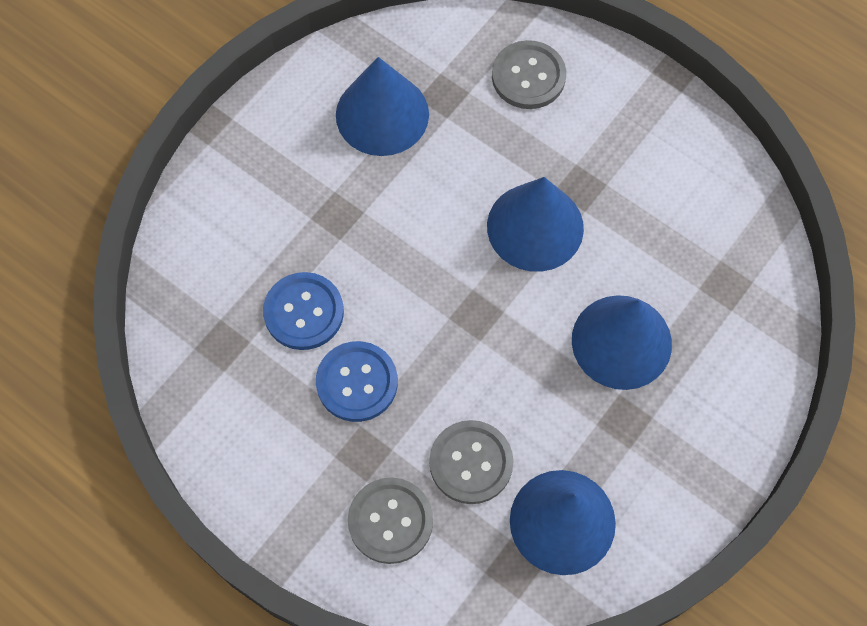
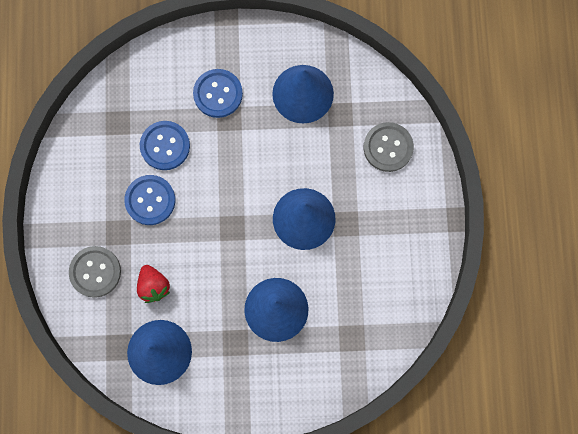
camera: 50 degrees right, 10 degrees up
(295, 204) = (218, 94): none -> blue button
(471, 463) = (153, 286): grey button -> red strawberry

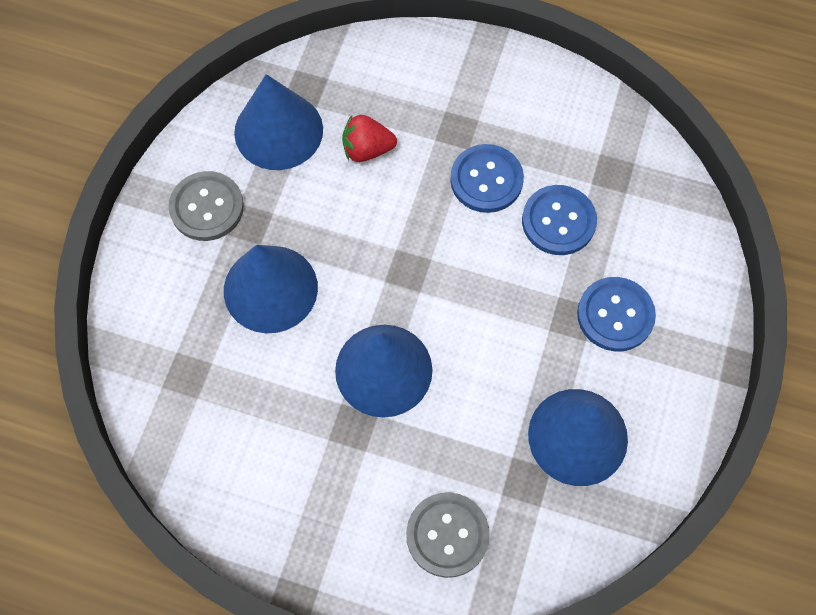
camera: 110 degrees right, 10 degrees down
(95, 272) = (414, 89): grey button -> grey button (207, 207)

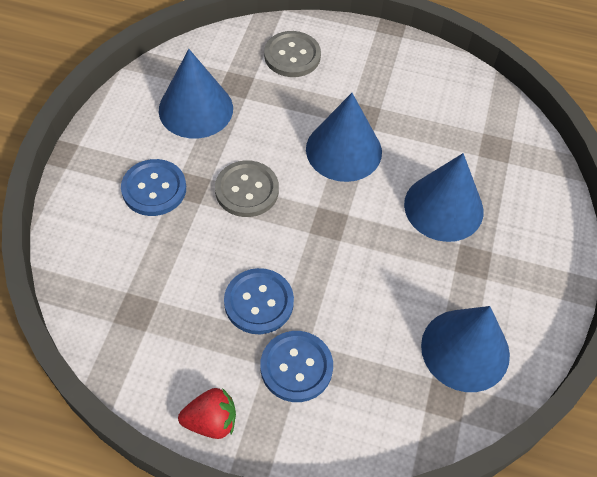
camera: 175 degrees right, 10 degrees down
(207, 207) = (515, 274): grey button -> grey button (247, 190)
(367, 149) = (375, 331): red strawberry -> red strawberry (211, 421)
(558, 221) = (193, 264): blue button -> blue button (296, 367)

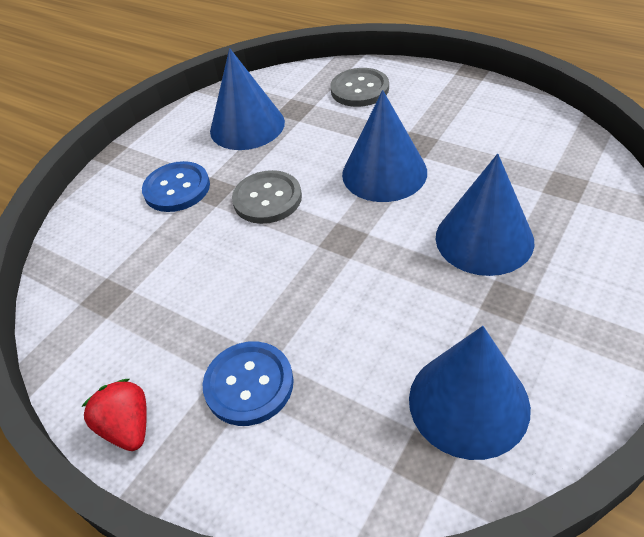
camera: 25 degrees right, 10 degrees down
(211, 421) = (128, 426): red strawberry -> red strawberry turned 135 degrees counterclockwise
(259, 302) = (235, 307): blue button -> none

